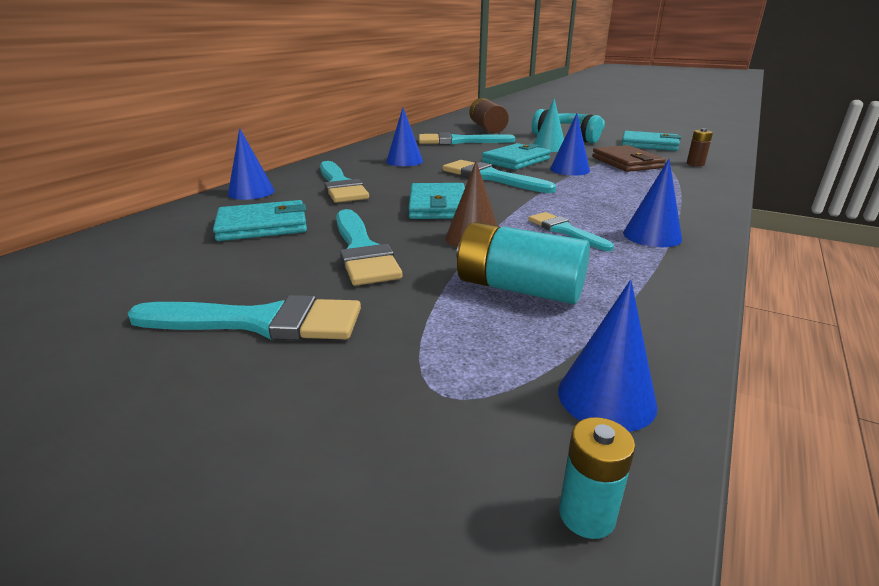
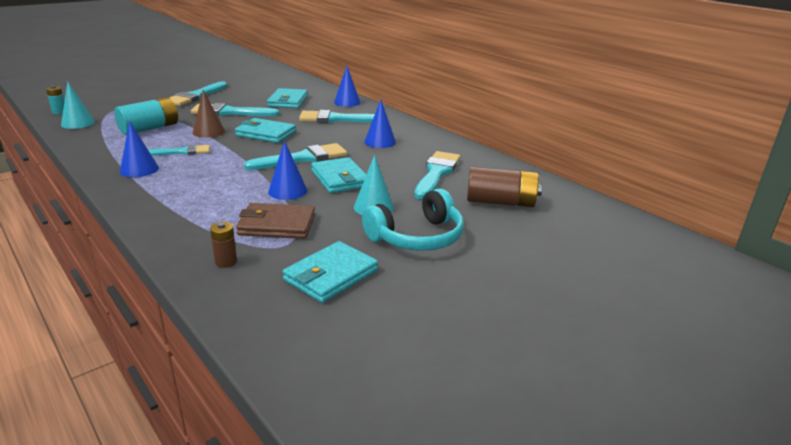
camera: 110 degrees right, 0 degrees up
(606, 397) = (78, 123): blue cone -> turquoise cone

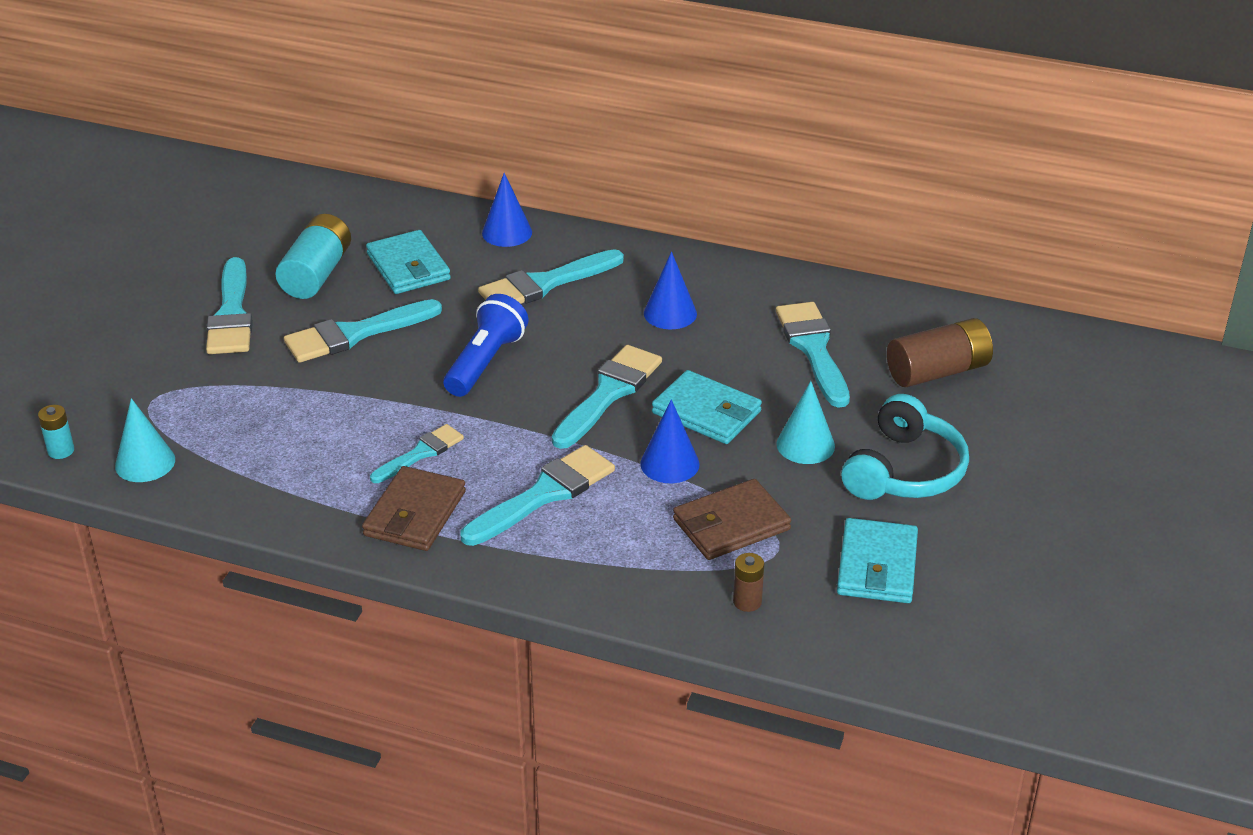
camera: 30 degrees left, 10 degrees up
(139, 169) = (415, 513): blue cone -> brown wallet
(150, 128) = (287, 425): turquoise battery -> turquoise battery (316, 274)
(207, 182) = (544, 494): none -> turquoise brush
(208, 132) = (392, 394): brown cone -> none
(266, 134) = (485, 362): turquoise wallet -> blue flashlight

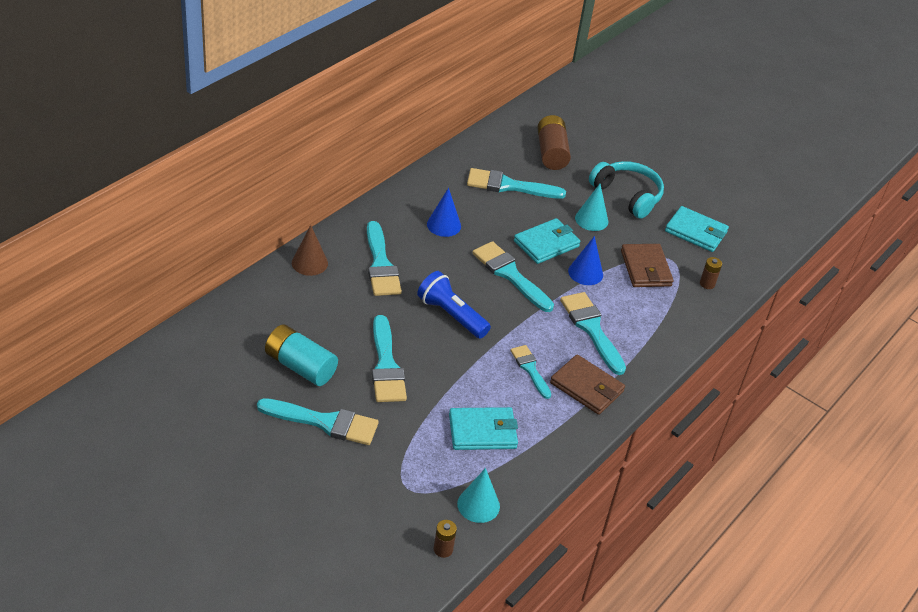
camera: 75 degrees left, 5 degrees up
(61, 451) = (443, 549): turquoise battery -> brown battery
(408, 267) = (321, 319): turquoise wallet -> turquoise wallet (482, 431)
(507, 232) = (309, 263): blue cone -> brown cone

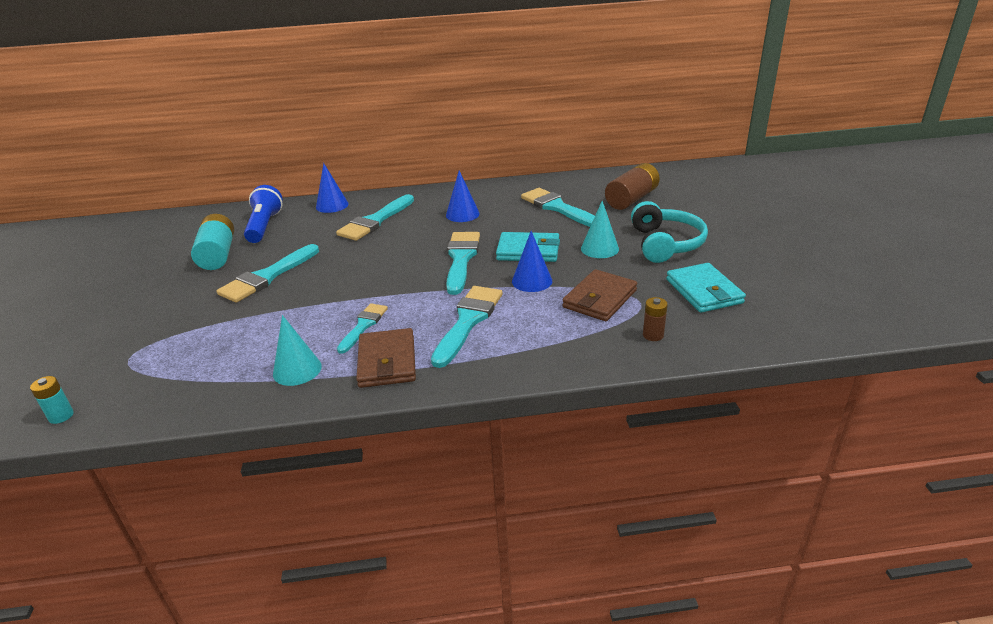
camera: 50 degrees right, 10 degrees down
(309, 263) = (332, 205): brown cone -> blue cone
(325, 422) = (167, 291): turquoise brush -> none
(443, 549) = (61, 416): brown battery -> turquoise battery
(451, 315) = (369, 266): blue flashlight -> blue flashlight (264, 226)
(478, 505) = (144, 400): turquoise cone -> turquoise cone (297, 370)
(482, 431) = (247, 350): turquoise wallet -> none

